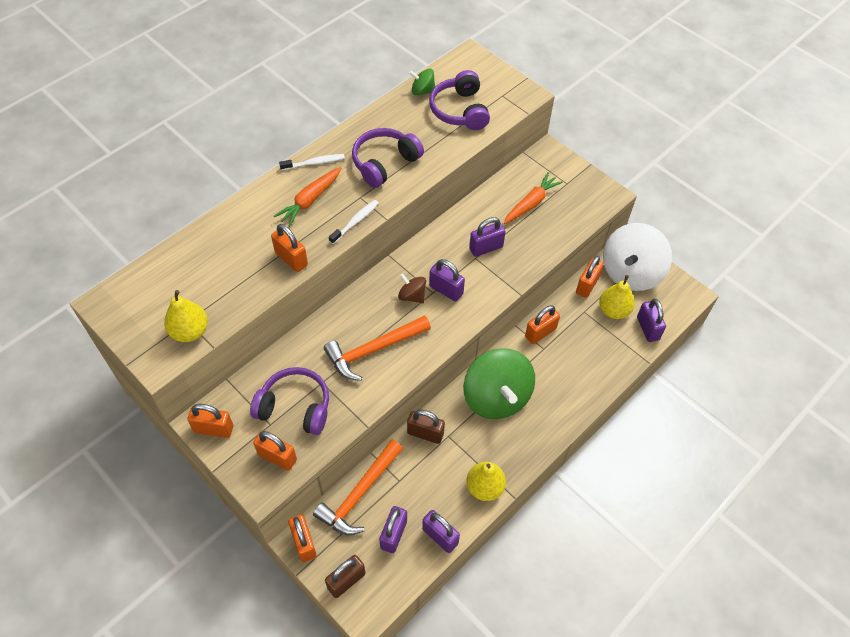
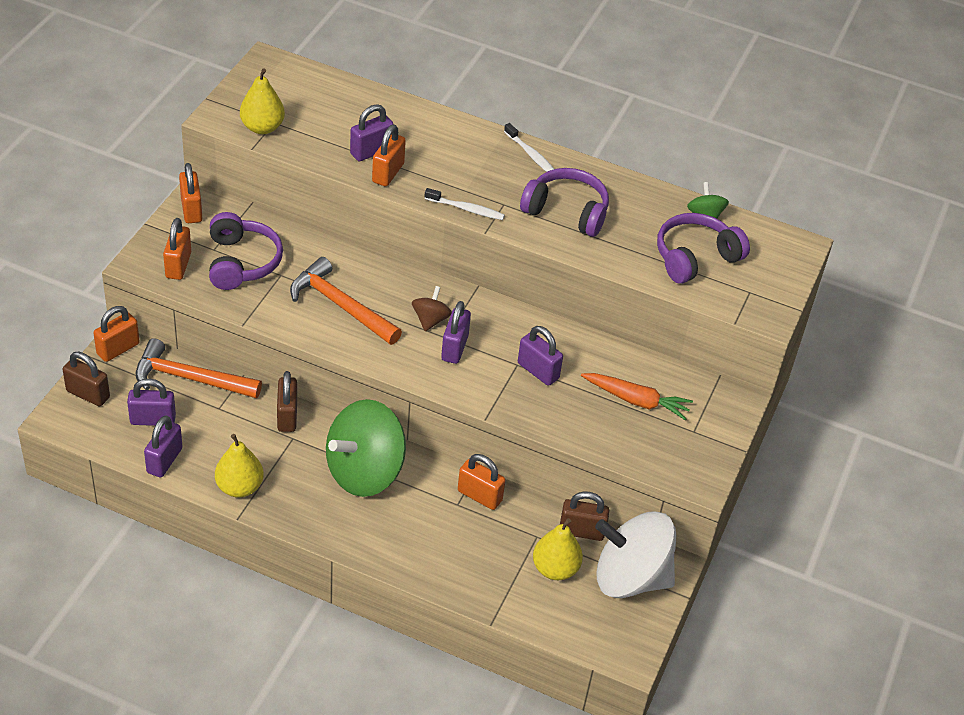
camera: 65 degrees right, 10 degrees down
(310, 200) = (475, 166): orange carrot -> none
(587, 285) = (581, 531): orange padlock -> brown padlock
(647, 328) = (545, 613): purple padlock -> purple padlock (371, 151)

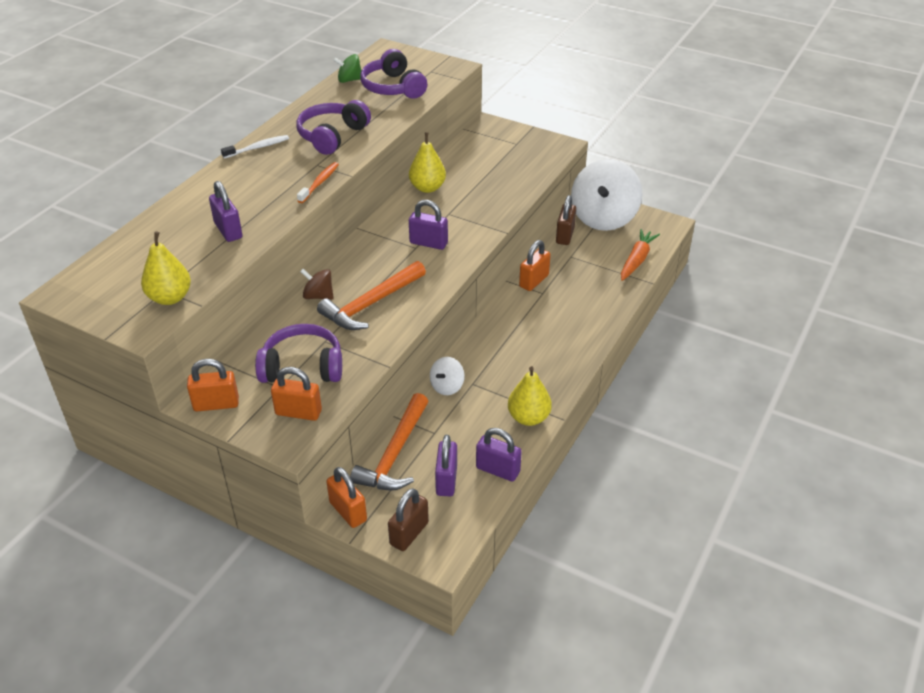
camera: 80 degrees left, 5 degrees down
(287, 416) = (447, 386): brown padlock -> white spinning top
(364, 471) = (510, 341): green spinning top -> none
(388, 173) = (262, 222): orange padlock -> none
(430, 320) = (395, 254): brown spinning top -> brown spinning top (318, 296)
(466, 209) = (319, 183): white toothbrush -> orange toothbrush
(538, 371) = (456, 204): purple padlock -> none
(555, 569) = (599, 250): yellow pear -> yellow pear (427, 188)
(636, 400) = (487, 163): orange carrot -> orange carrot (637, 260)

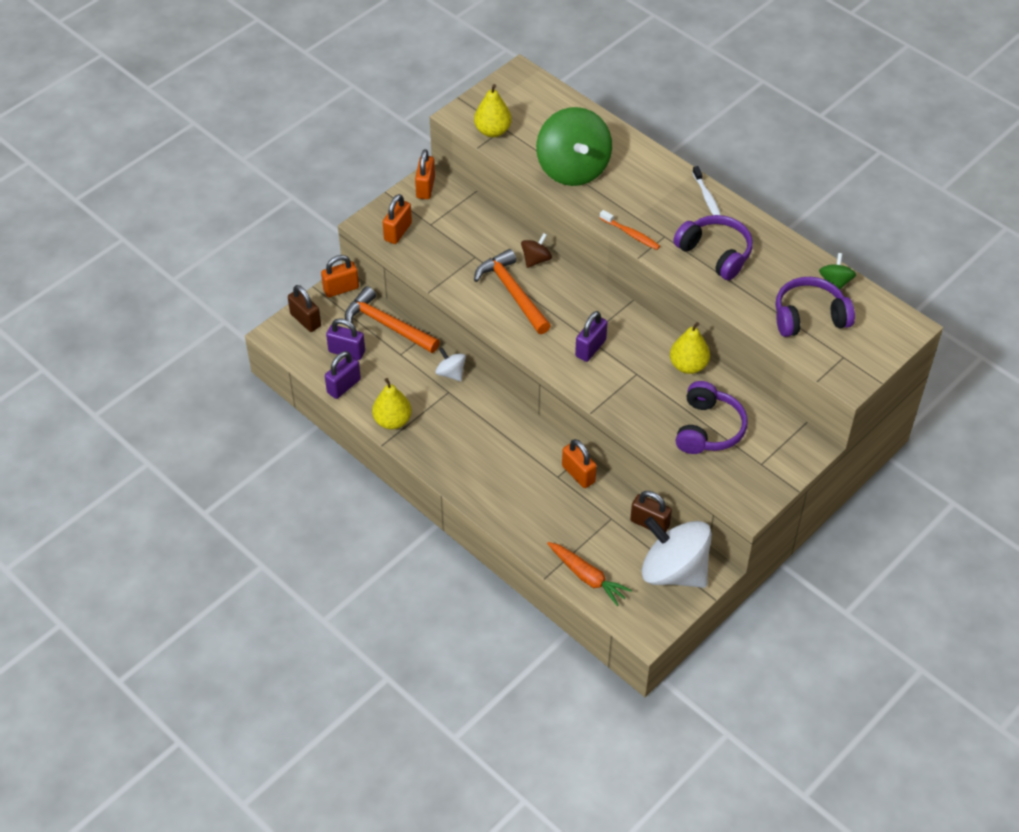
camera: 105 degrees right, 10 degrees up
(228, 230) = (573, 168): purple padlock -> green spinning top
(302, 367) = (448, 239): purple headphones -> purple headphones (708, 429)

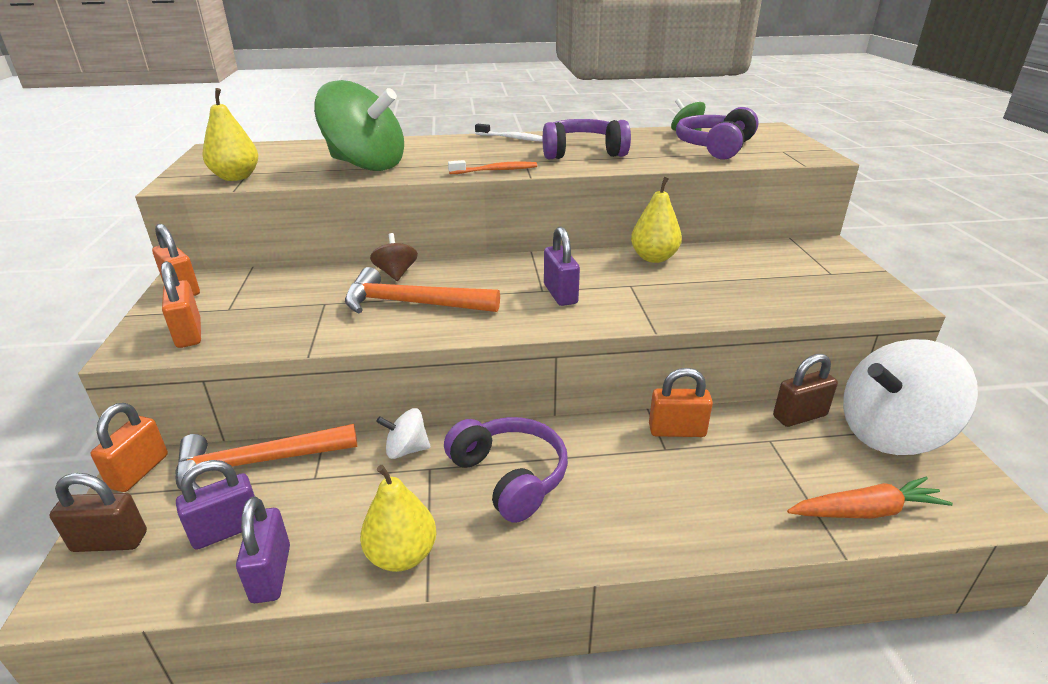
camera: 50 degrees left, 20 degrees down
(708, 429) = (754, 279): purple headphones -> purple headphones (509, 476)

